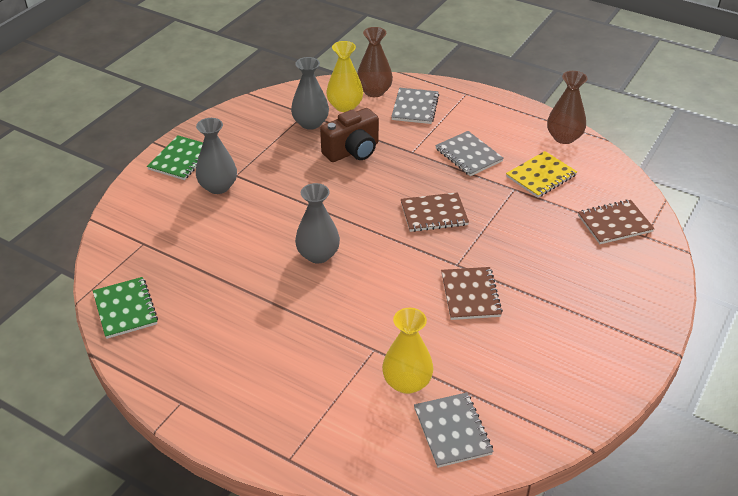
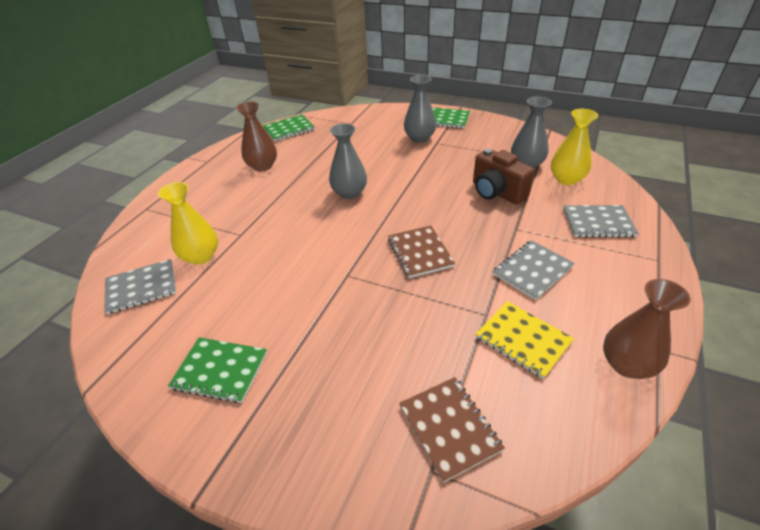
camera: 85 degrees right, 0 degrees up
(374, 91) = (606, 193): brown vase -> brown vase (262, 166)
(470, 295) = (304, 288): brown notebook -> none
(567, 350) = (220, 370): none -> green notebook

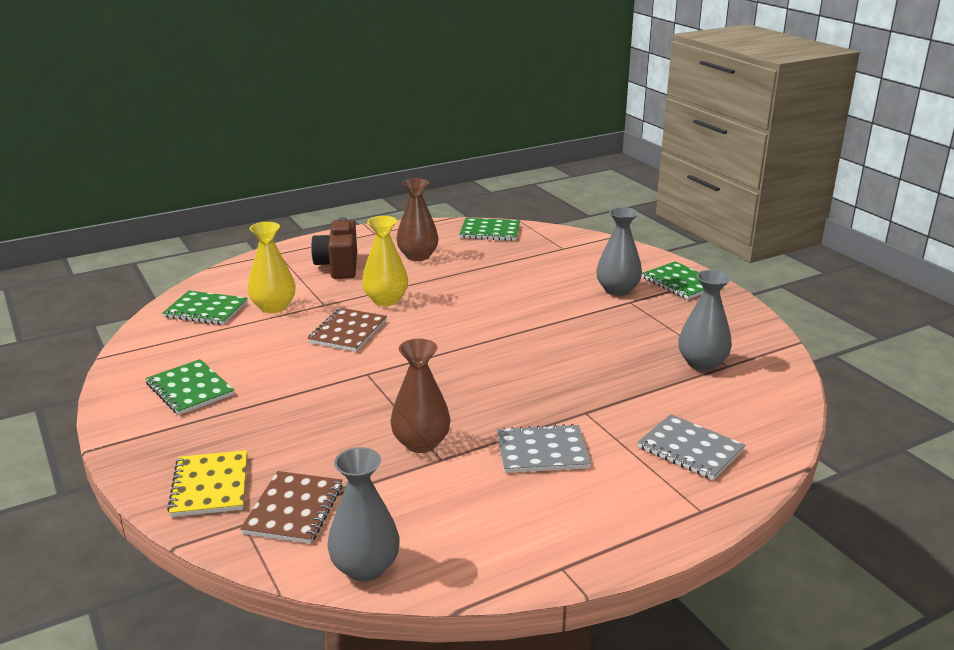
camera: 35 degrees right, 15 degrees down
(141, 287) = (206, 310): grey notebook -> green notebook
(349, 193) = (465, 311): grey vase -> grey vase (365, 567)
(420, 253) = (456, 387): brown notebook -> brown notebook (348, 332)
(496, 192) = (620, 373): brown camera -> brown camera (338, 266)
(523, 340) = (444, 492): yellow notebook -> yellow notebook (210, 486)
(566, 179) = (727, 396): yellow vase -> yellow vase (386, 300)
(627, 364) = (509, 559): brown vase -> brown vase (421, 443)

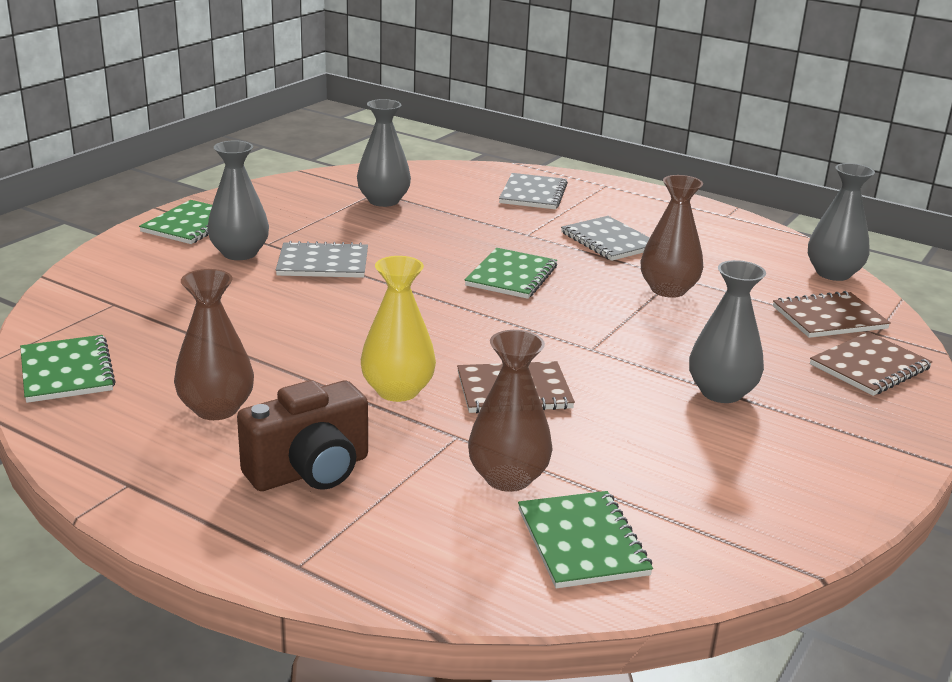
camera: 120 degrees left, 0 degrees up
(190, 389) = (769, 451): green notebook -> green notebook (511, 276)
(210, 486) = (869, 367): yellow notebook -> brown notebook
(262, 400) = (721, 392): none -> grey vase
(273, 307) = (508, 478): yellow vase -> brown vase
(581, 313) = (323, 263): none -> grey notebook

